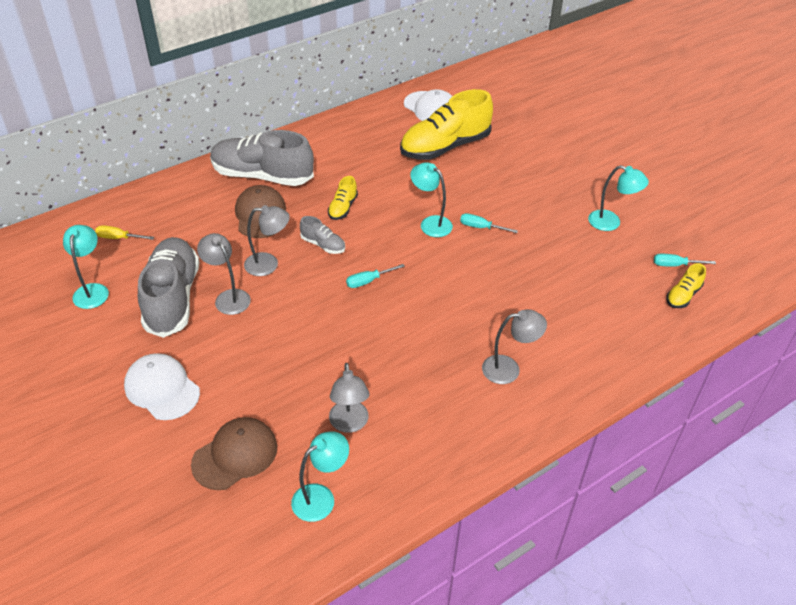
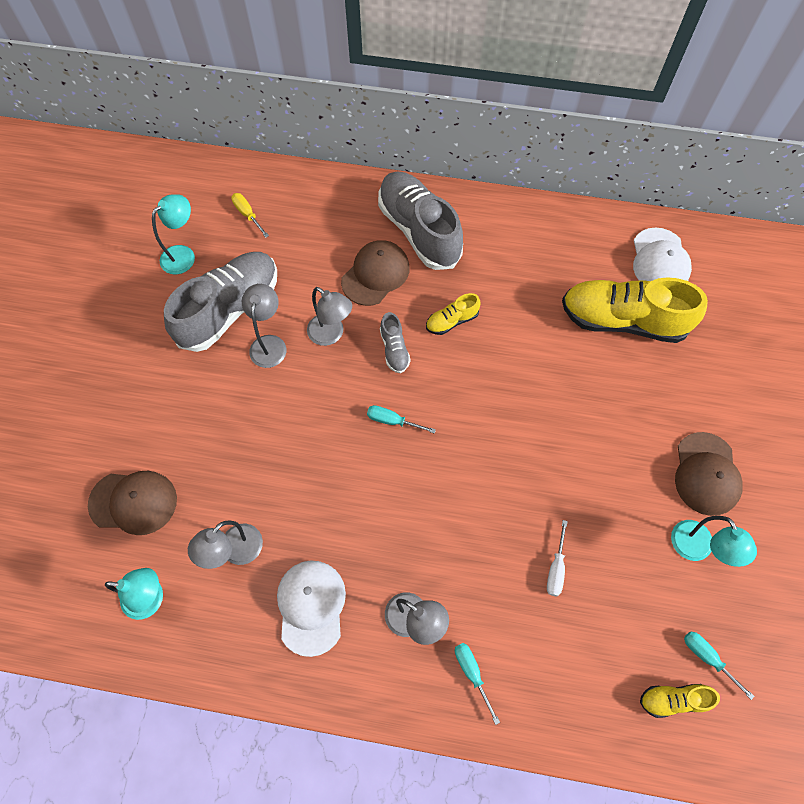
camera: 45 degrees right, 20 degrees up
(162, 389) = (144, 393): white cap -> white cap (311, 606)
(430, 223) = (512, 402): turquoise lamp -> none
(481, 227) = (555, 445): turquoise screwdriver -> turquoise screwdriver (472, 673)
(554, 283) = (556, 568): none -> white screwdriver
(574, 187) = (706, 474): none -> brown cap

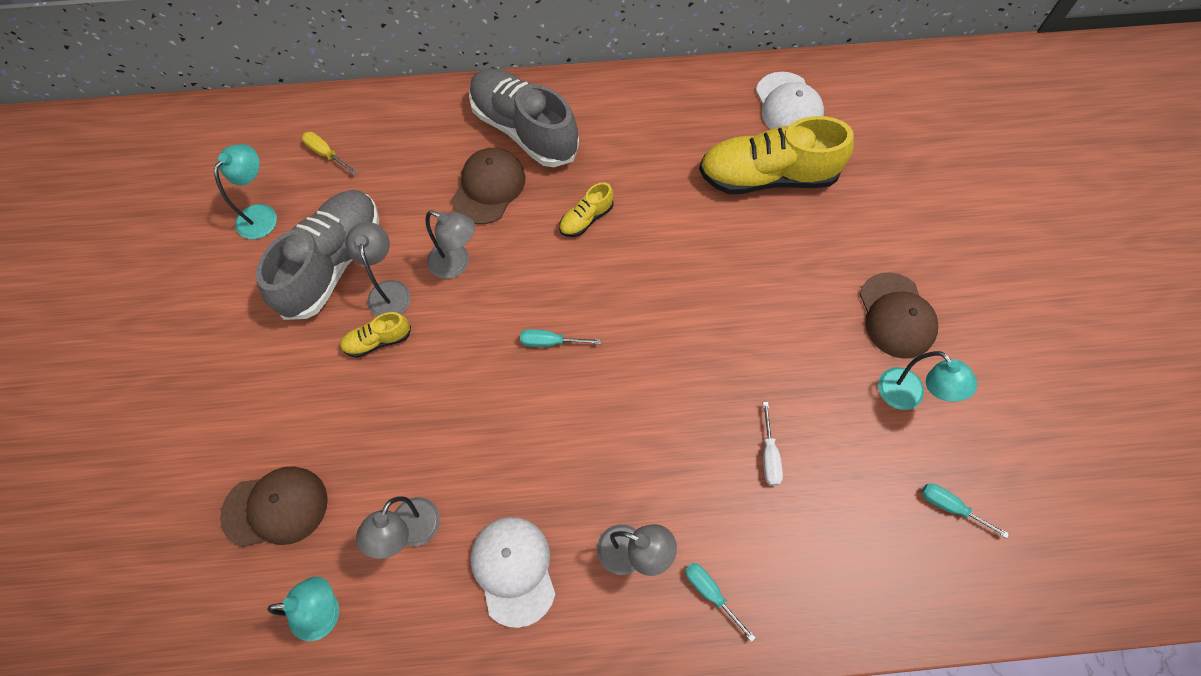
camera: 15 degrees left, 0 degrees up
(394, 349) = (531, 264): grey shoe -> none
(672, 699) = (927, 561): yellow shoe -> yellow shoe (377, 341)

